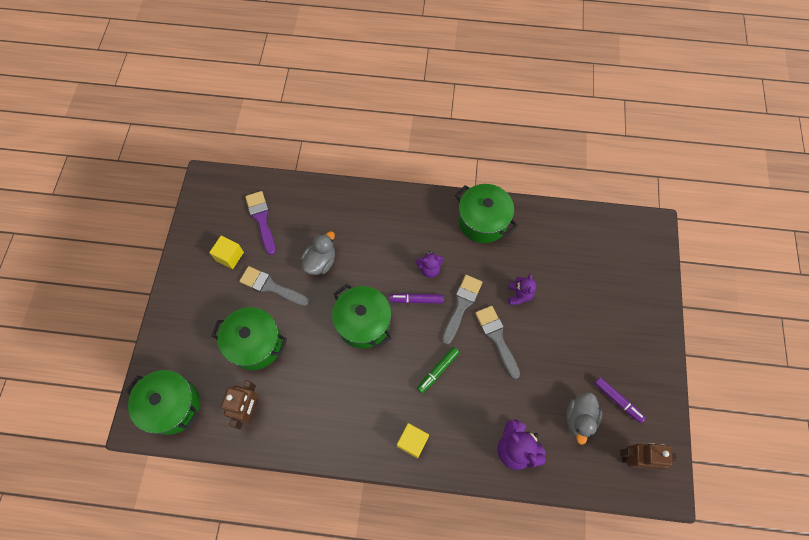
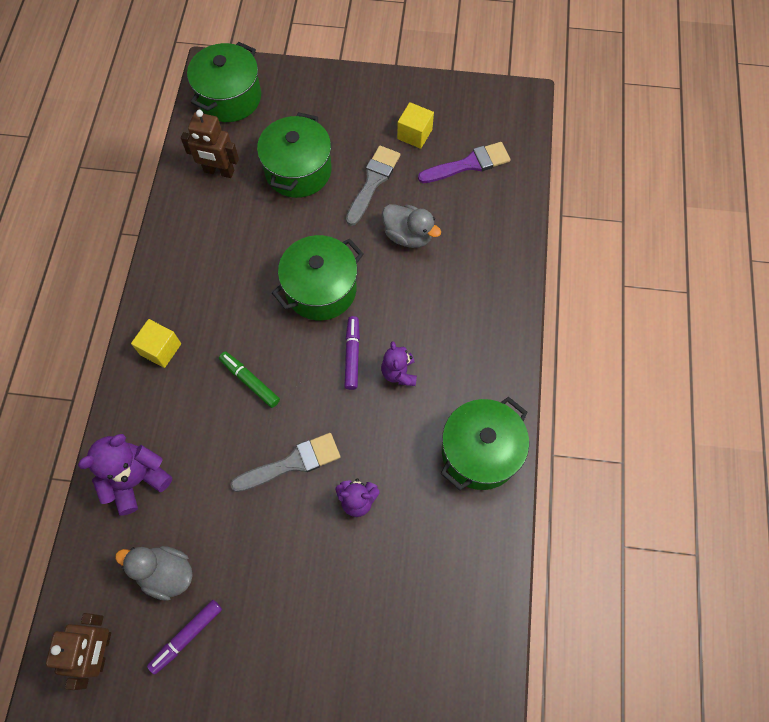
camera: 90 degrees right, 0 degrees up
(461, 305) = (342, 416): grey brush -> none

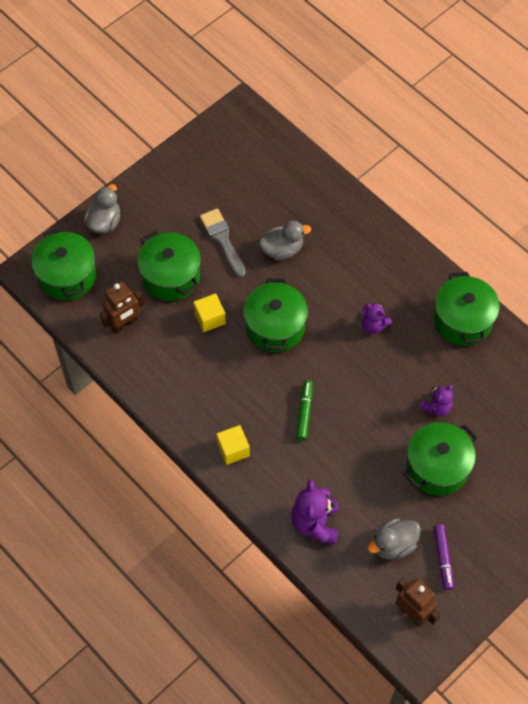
camera: 50 degrees left, 5 degrees down
(250, 381) = (304, 412): green marker -> green marker turned 105 degrees clockwise
(289, 552) = (437, 467): none -> green pot
(292, 463) = (381, 426): grey brush -> none
(307, 85) = (104, 222): none -> grey duck
(352, 355) = (338, 342): purple marker -> none
(414, 134) = (209, 189): yellow cube -> yellow cube (210, 318)
(469, 164) = (262, 177): purple brush -> none

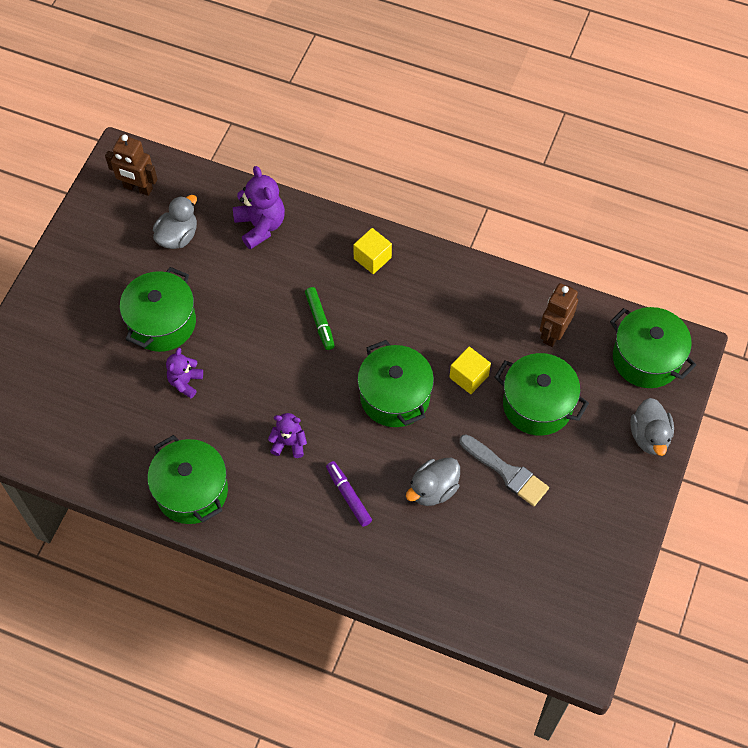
camera: 155 degrees right, 0 degrees up
(443, 558) = (126, 243): purple marker -> purple marker (348, 496)

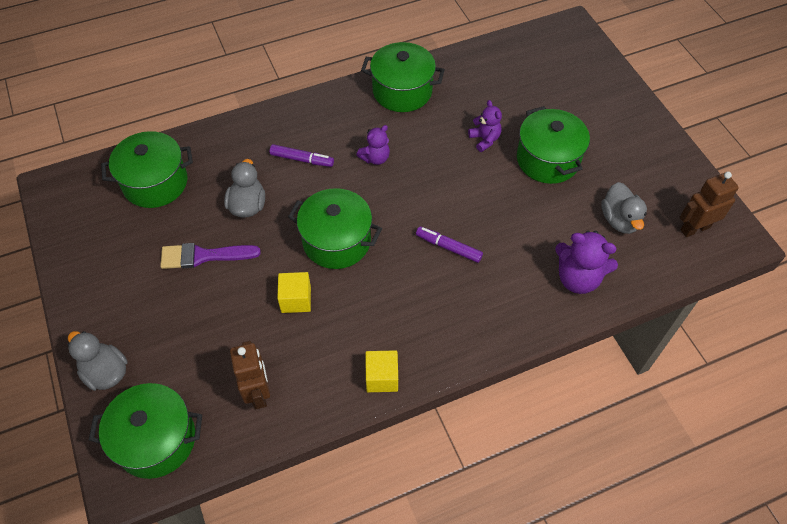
camera: 135 degrees right, 5 degrees down
(320, 321) = (448, 247): green marker -> purple marker
(372, 258) = (467, 328): yellow cube -> yellow cube (382, 377)
(507, 472) = (203, 256): grey brush -> purple brush
(537, 405) = (221, 322): green pot -> green pot (155, 183)

